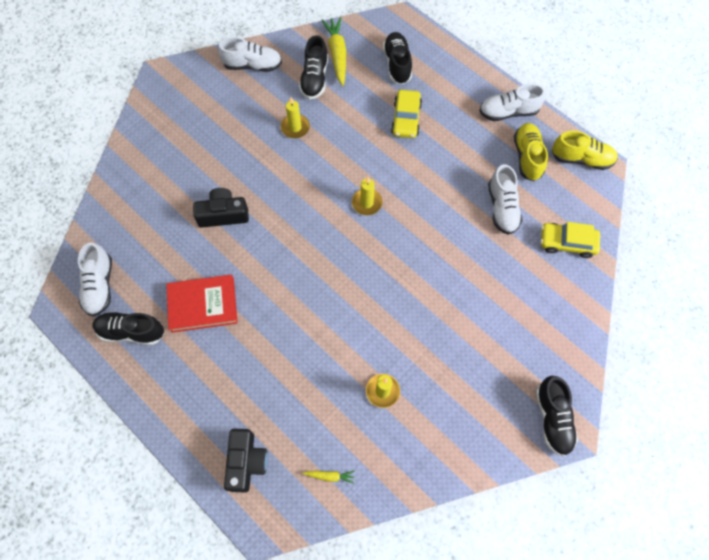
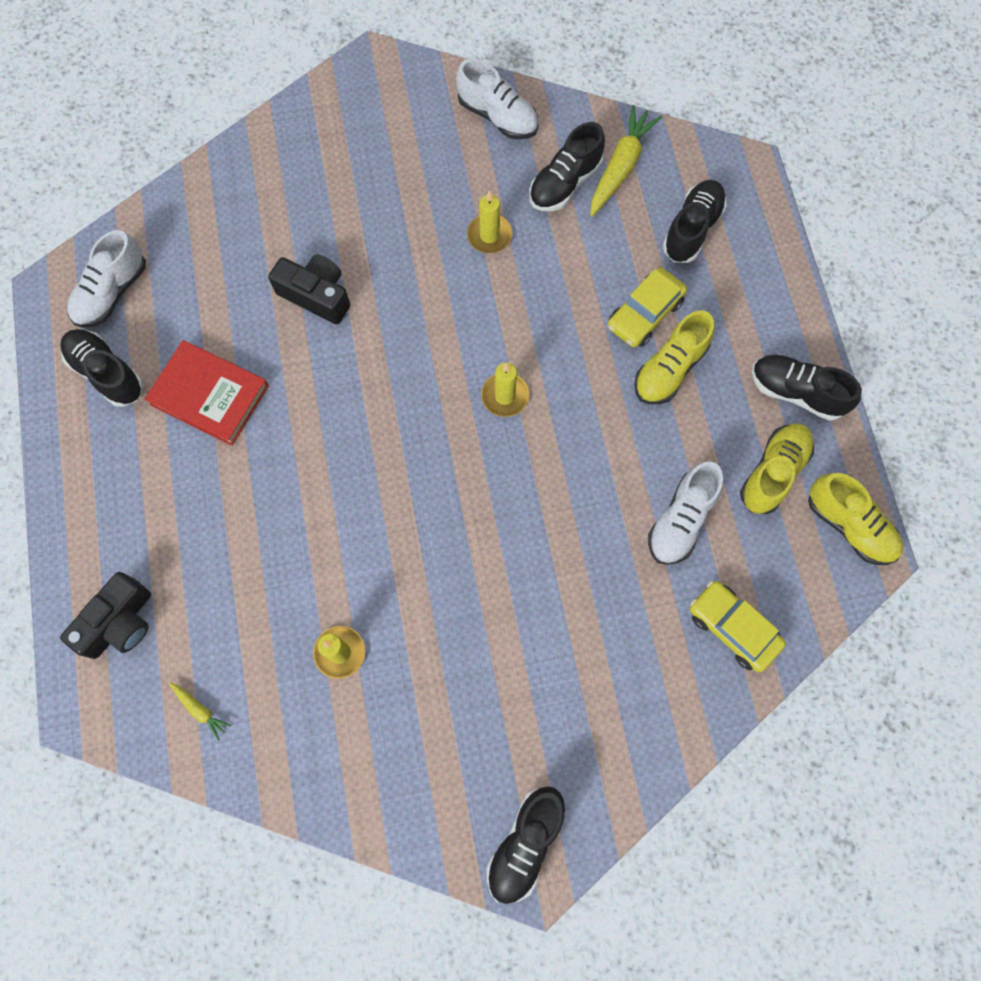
camera: 35 degrees right, 5 degrees up
(439, 138) = (669, 369): none -> yellow shoe
(508, 112) = (796, 392): white shoe -> black shoe

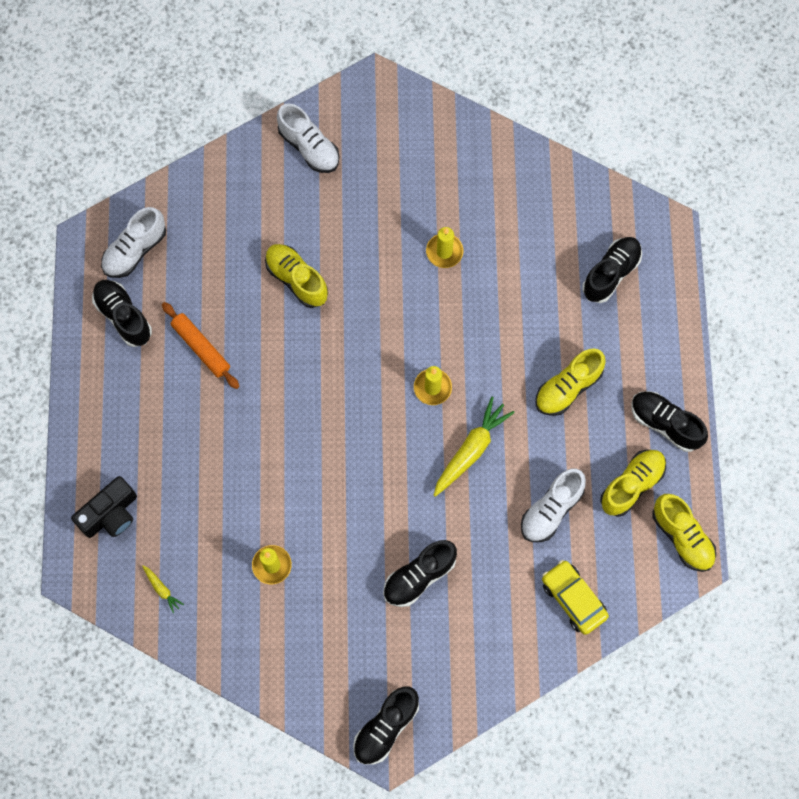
camera: 10 degrees right, 0 degrees up
(209, 395) = (201, 348): red book -> orange rolling pin
(316, 295) = (297, 279): black camera -> yellow shoe
(498, 116) = (470, 149): white shoe -> white shoe (309, 147)
(565, 183) = (514, 216): black shoe -> black shoe (419, 576)
(620, 167) = (563, 210): yellow carrot -> yellow carrot (471, 450)
(645, 314) = (557, 339): yellow car -> none

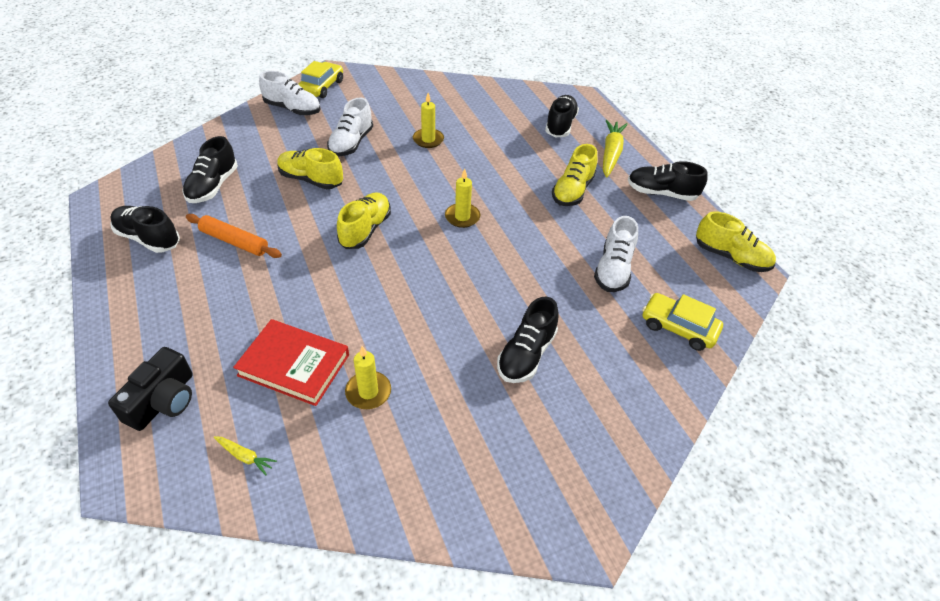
camera: 25 degrees left, 25 degrees down
(135, 250) = (151, 193): white shoe -> white shoe (351, 143)
(219, 515) = (294, 365): none -> red book
(354, 112) = (322, 87): none -> yellow car
(386, 727) = (570, 512): black shoe -> black shoe (213, 186)
(471, 450) = (519, 248): yellow carrot -> yellow carrot (611, 153)
(631, 485) = (665, 235): yellow shoe -> yellow shoe (365, 230)

